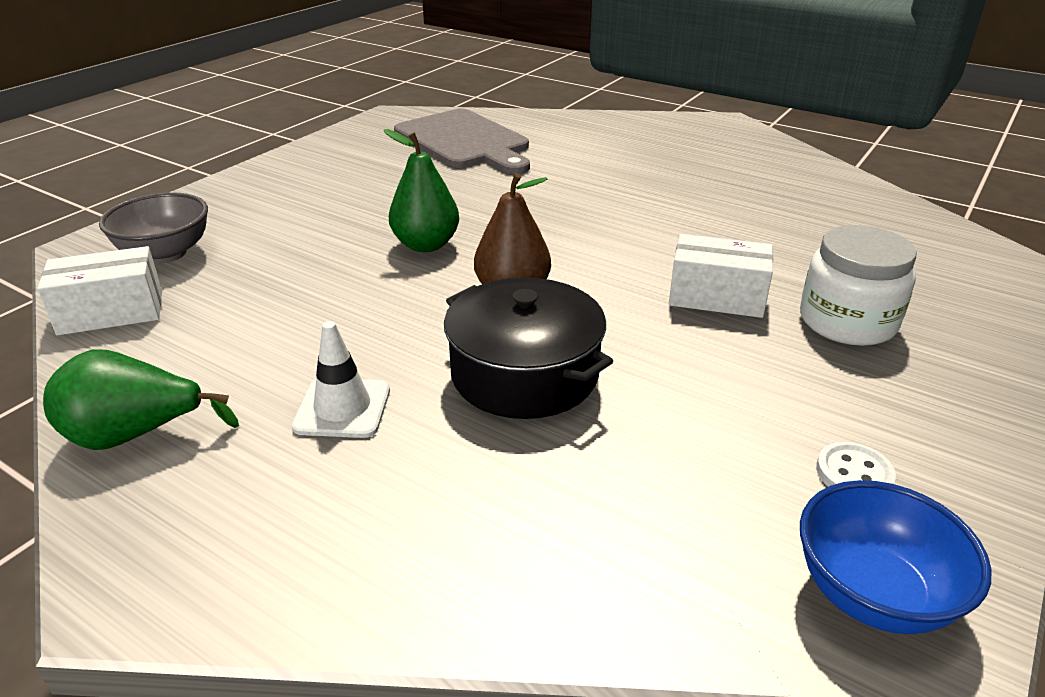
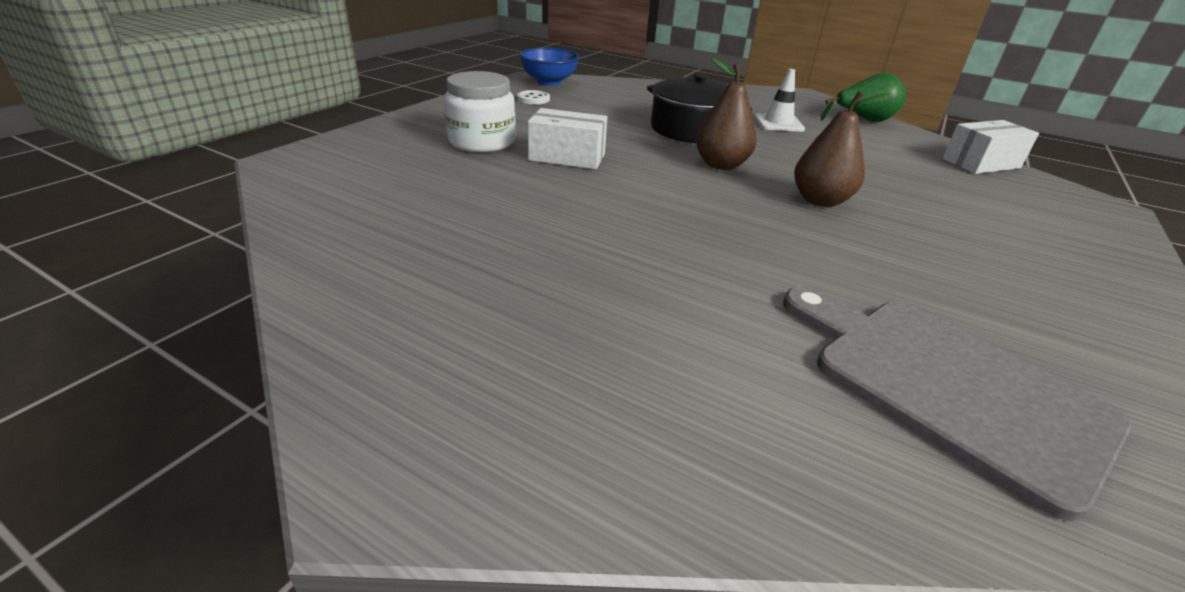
camera: 175 degrees right, 0 degrees up
(165, 253) = (1031, 200): grey bowl -> none
(426, 245) = (820, 200): green pear -> brown pear

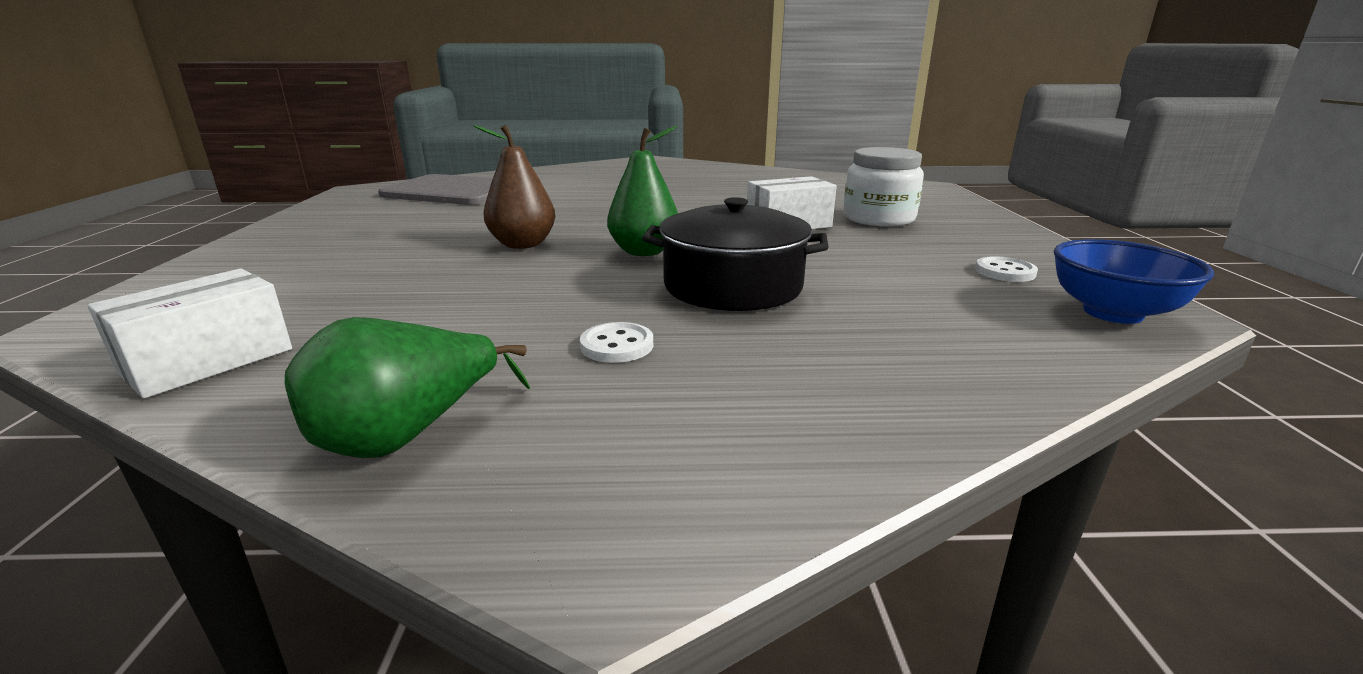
camera: 150 degrees right, 10 degrees down
(721, 165) = (644, 252): brown pear -> green pear
(778, 123) = (617, 345): white traffic cone -> white button

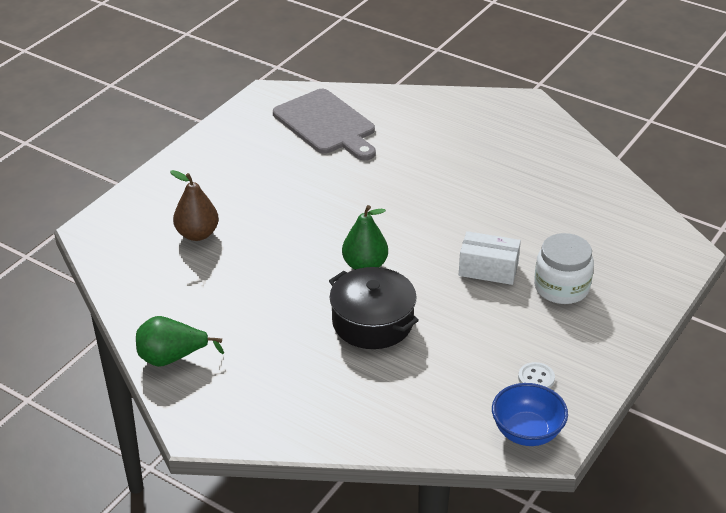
camera: 35 degrees right, 15 degrees up
(208, 361) = (127, 281): white box -> none
(523, 244) = (308, 227): brown pear -> brown pear (197, 234)
(617, 345) = (276, 343): white button -> none

